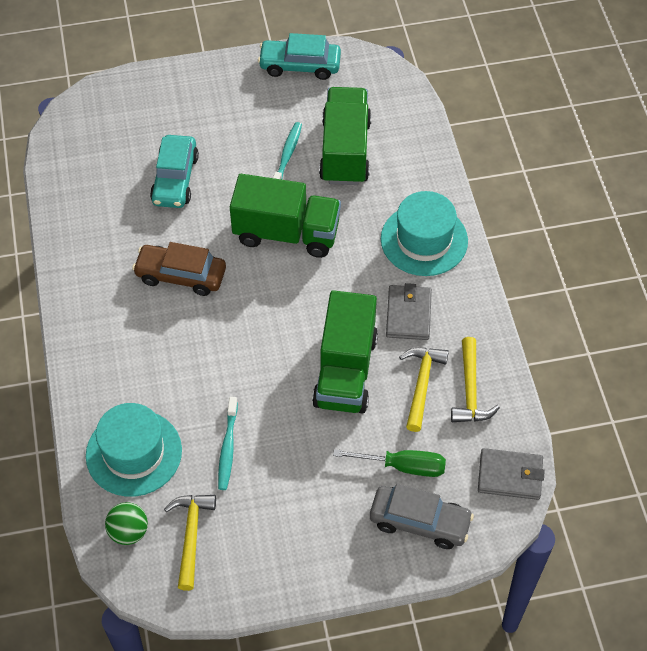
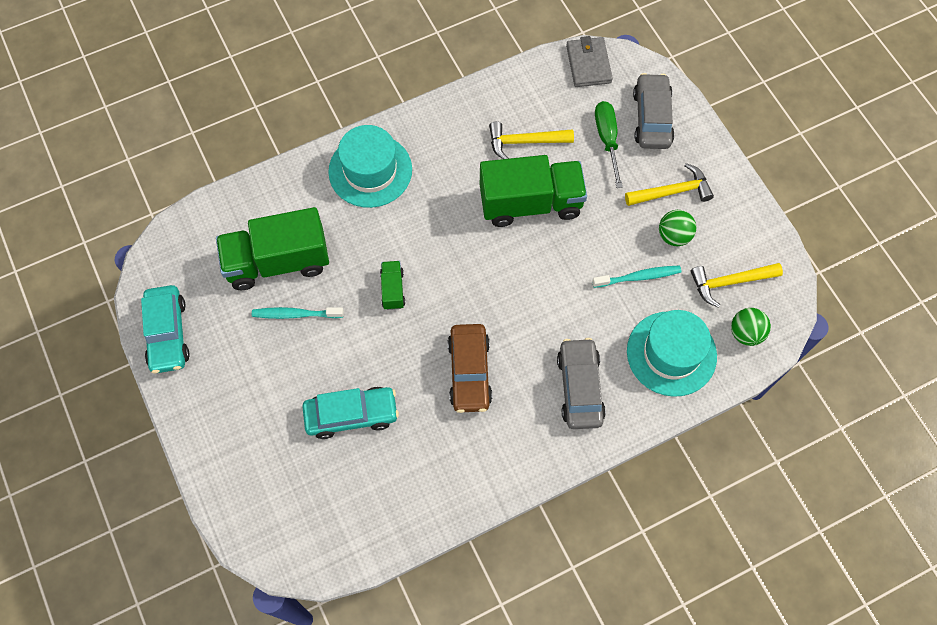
camera: 105 degrees left, 10 degrees up
(130, 361) = (580, 388): none -> grey car
(264, 497) = (674, 236): none -> green ball
(286, 233) = (392, 290): green truck -> green truck, size x0.45
(408, 314) = (456, 166): grey wallet -> none
(470, 390) = (518, 105): yellow hammer -> yellow hammer (672, 192)

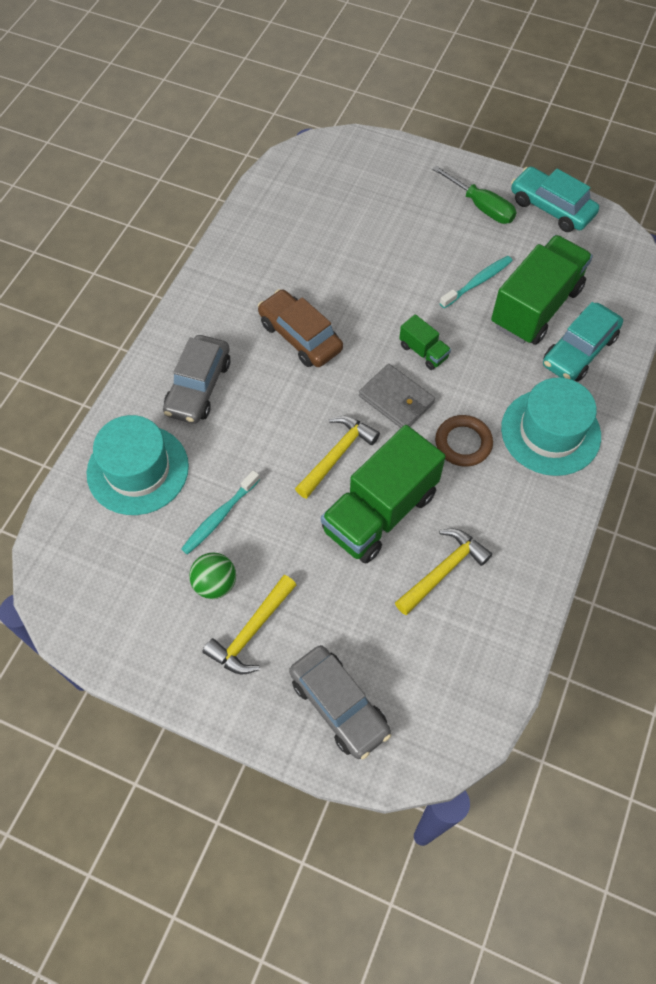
camera: 140 degrees right, 5 degrees down
(351, 415) = (361, 249): turquoise car -> turquoise car (579, 350)
(433, 206) = (463, 443): none -> brown ring
(580, 388) = (198, 387): grey car -> grey car turned 60 degrees clockwise
(588, 64) = (463, 720): grey wallet -> grey wallet (396, 399)
(607, 139) = (365, 639): green screwdriver -> green screwdriver (481, 207)
(730, 282) = (126, 577): yellow hammer -> yellow hammer (337, 455)
(746, 333) = (78, 537): green ball -> none

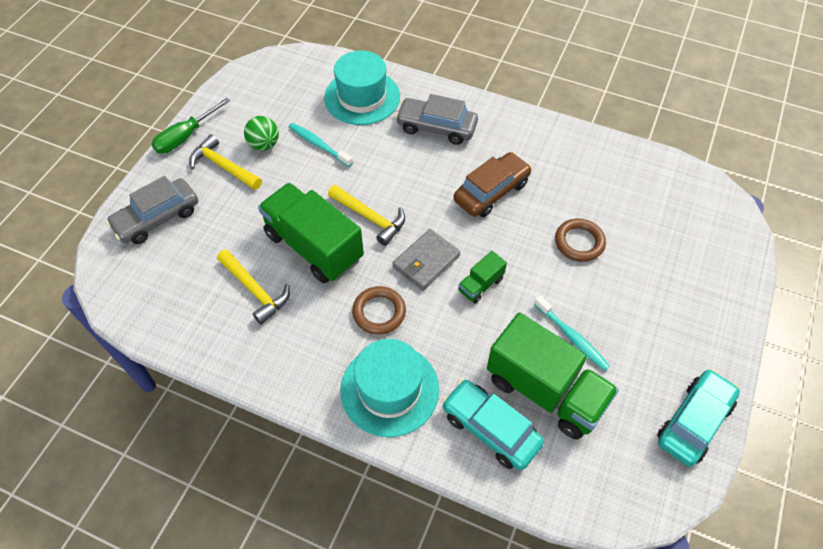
camera: 90 degrees right, 5 degrees down
(367, 266) = (579, 242): none -> brown ring
(481, 207) = (679, 348): green screwdriver -> green screwdriver (185, 137)

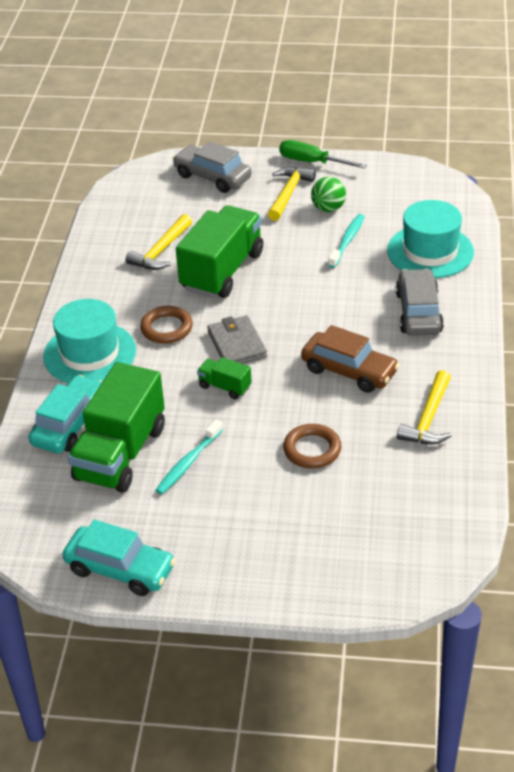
camera: 75 degrees right, 15 degrees down
(370, 217) = (273, 296): yellow hammer -> yellow hammer (428, 418)
(426, 261) = (237, 344): grey wallet -> grey wallet turned 45 degrees clockwise

